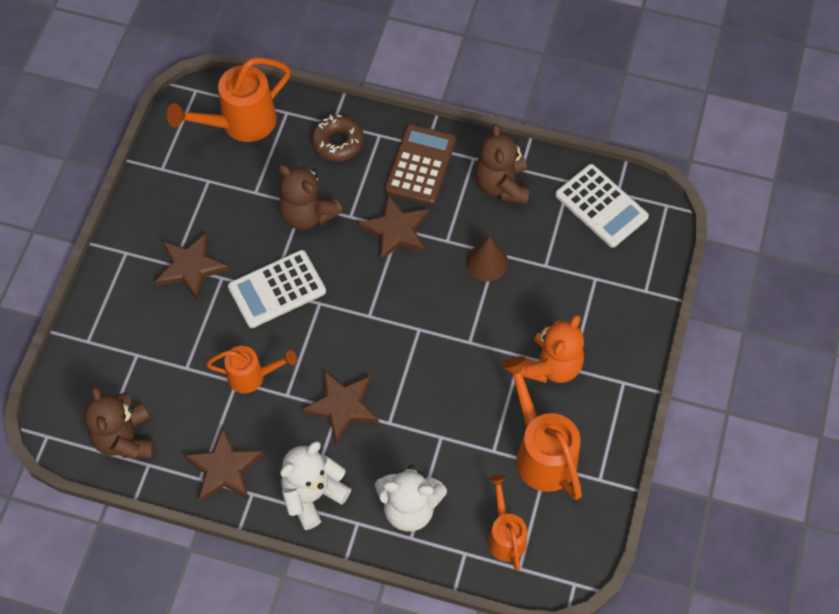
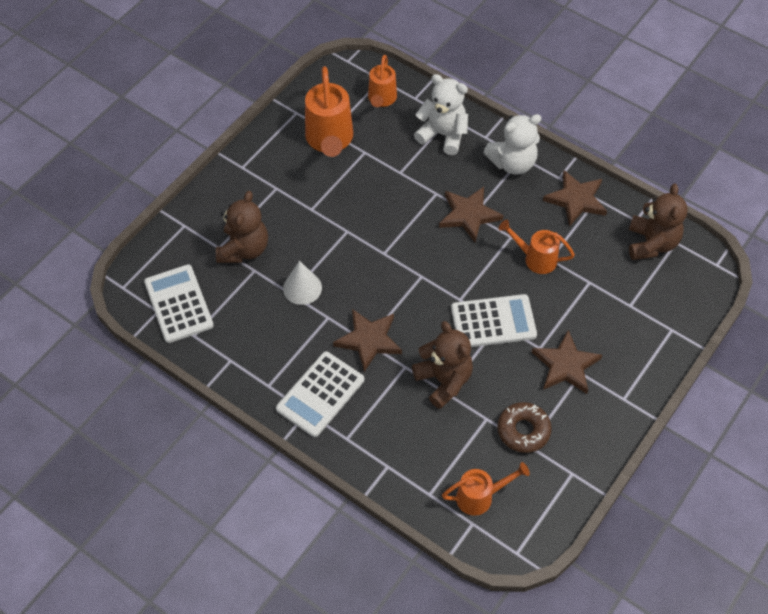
camera: 160 degrees left, 5 degrees down
(240, 123) = (480, 497): orange watering can -> orange watering can, size x0.62
(338, 142) = (390, 443): brown donut -> brown donut (523, 430)
(420, 165) = (320, 394): brown calculator -> white calculator
(487, 262) = (302, 288): brown cone -> white cone
(502, 185) = (255, 351): brown teddy bear -> brown teddy bear (244, 249)
(551, 366) = (291, 194): orange teddy bear -> none

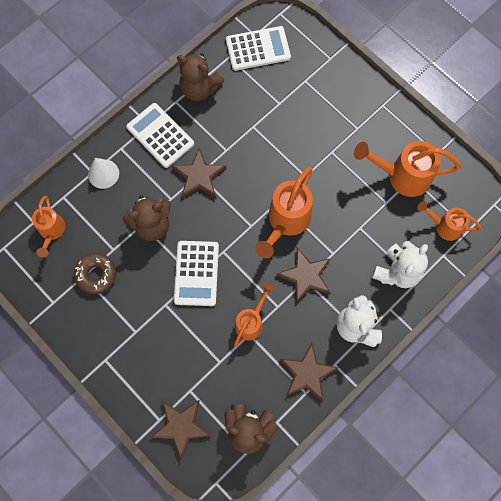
camera: 100 degrees right, 15 degrees up
(244, 249) = (300, 98): brown teddy bear -> brown teddy bear (199, 89)
(302, 288) = (256, 135): white cone -> white cone (103, 174)
(408, 242) = (286, 221): none -> orange watering can
(565, 365) = (144, 321): brown star -> brown star (181, 426)

